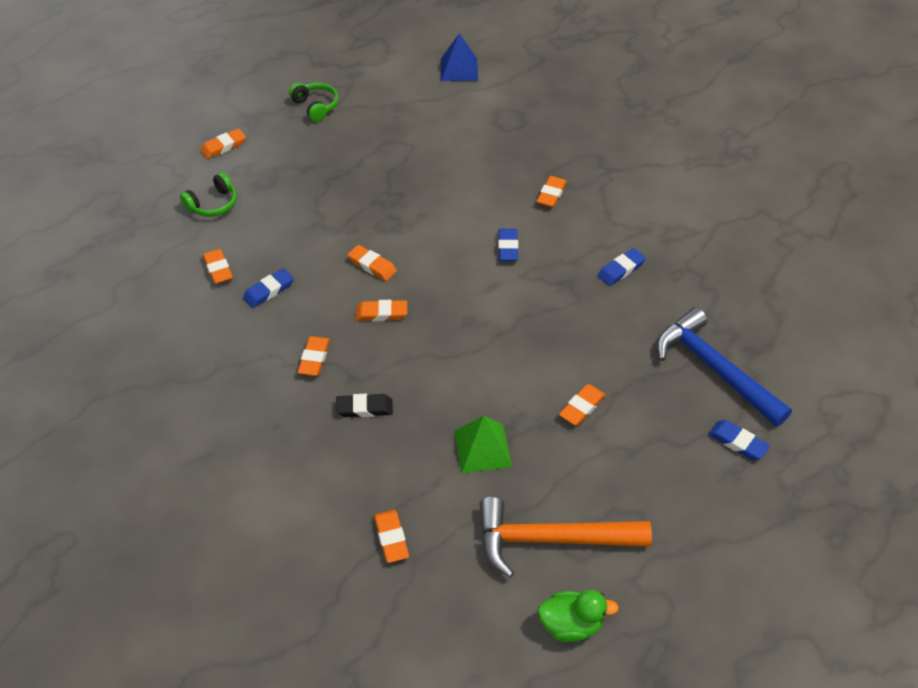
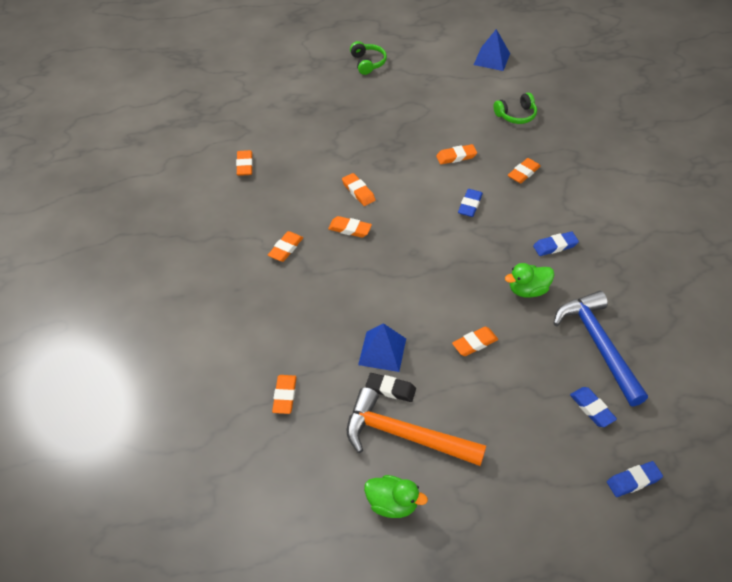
camera: 20 degrees right, 0 degrees up
(213, 204) = (261, 117): green headphones -> green headphones (516, 115)
(223, 146) = (287, 77): orange eraser -> orange eraser (456, 156)
(269, 290) = (274, 190): blue eraser -> blue eraser (633, 481)
(364, 408) = (306, 295): black eraser -> black eraser (390, 389)
(482, 448) = (382, 351): green pyramid -> blue pyramid
(613, 329) = (527, 290): none -> green duck

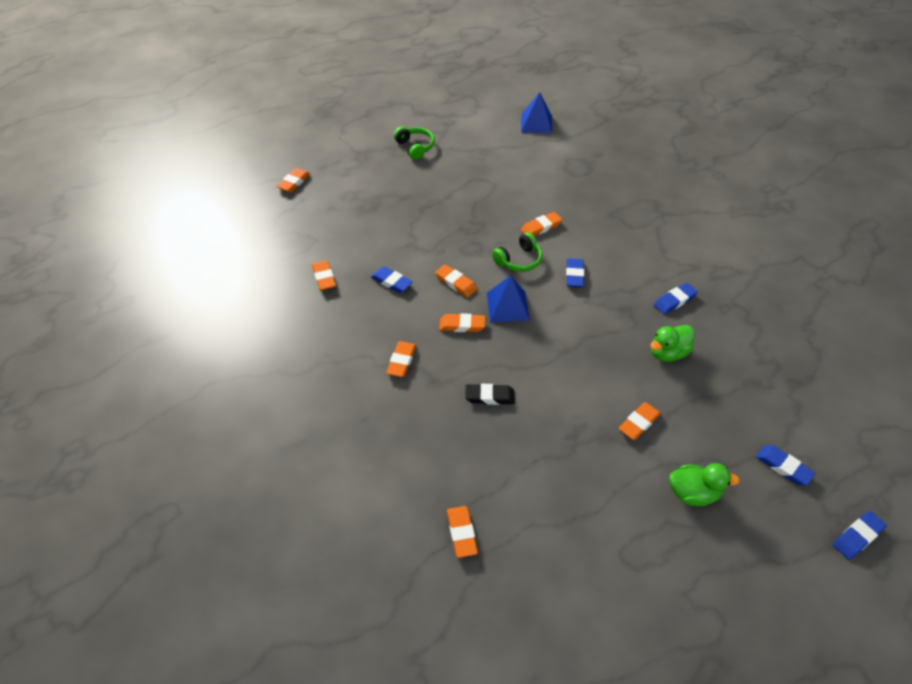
camera: 15 degrees left, 0 degrees up
(302, 180) = (391, 282): none -> blue eraser
(382, 351) = (547, 454): blue pyramid -> blue pyramid (507, 306)
(390, 389) = (573, 496): black eraser -> black eraser (490, 396)
(392, 504) = (627, 633): green duck -> green duck (693, 493)
(405, 436) = (609, 547): orange hammer -> none
(516, 115) = (582, 175): green headphones -> green headphones (519, 260)
(523, 173) = (613, 232): orange eraser -> orange eraser (294, 182)
(598, 345) = (760, 396): blue hammer -> none

